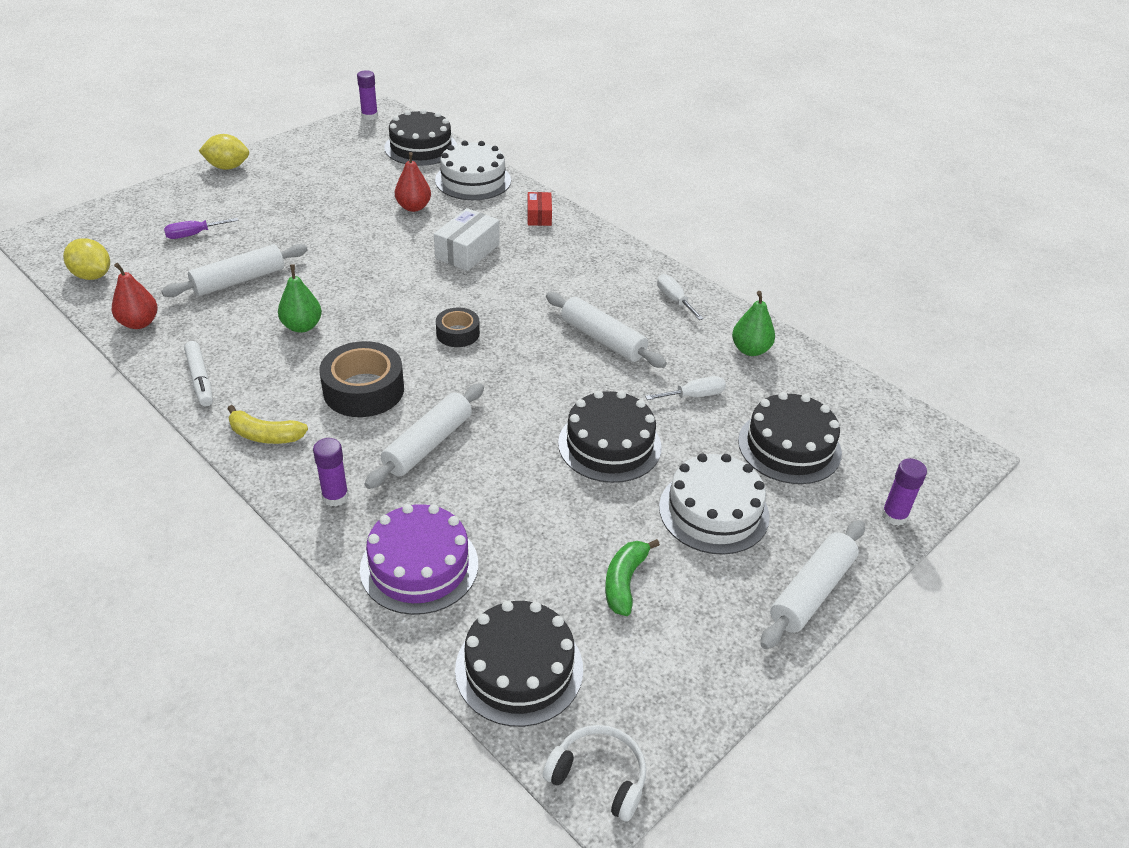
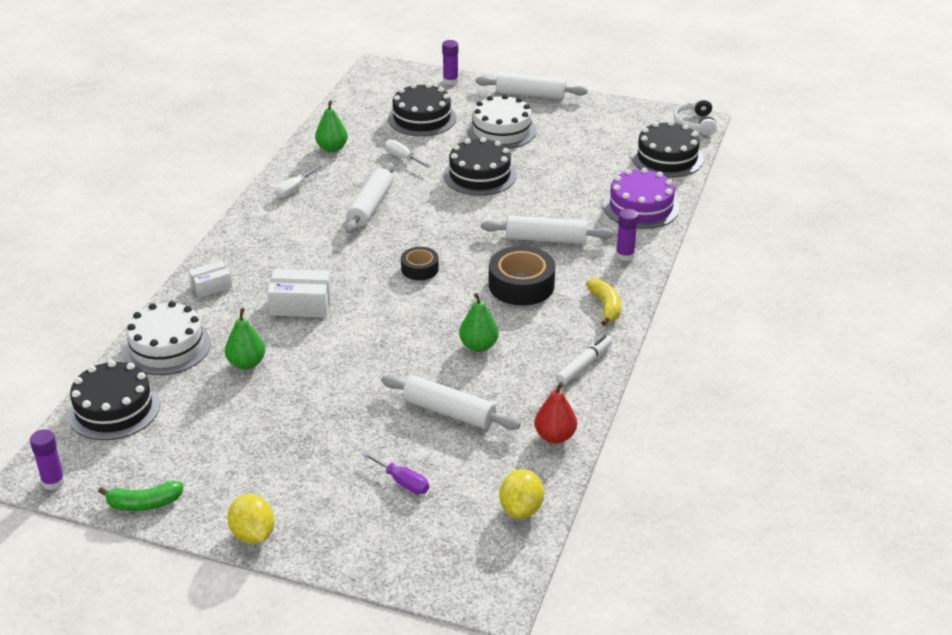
camera: 115 degrees left, 5 degrees down
(413, 207) = (246, 363): red pear -> green pear
(539, 216) = (211, 286): red box -> white box
(624, 582) = (581, 144): green banana -> green banana (144, 504)

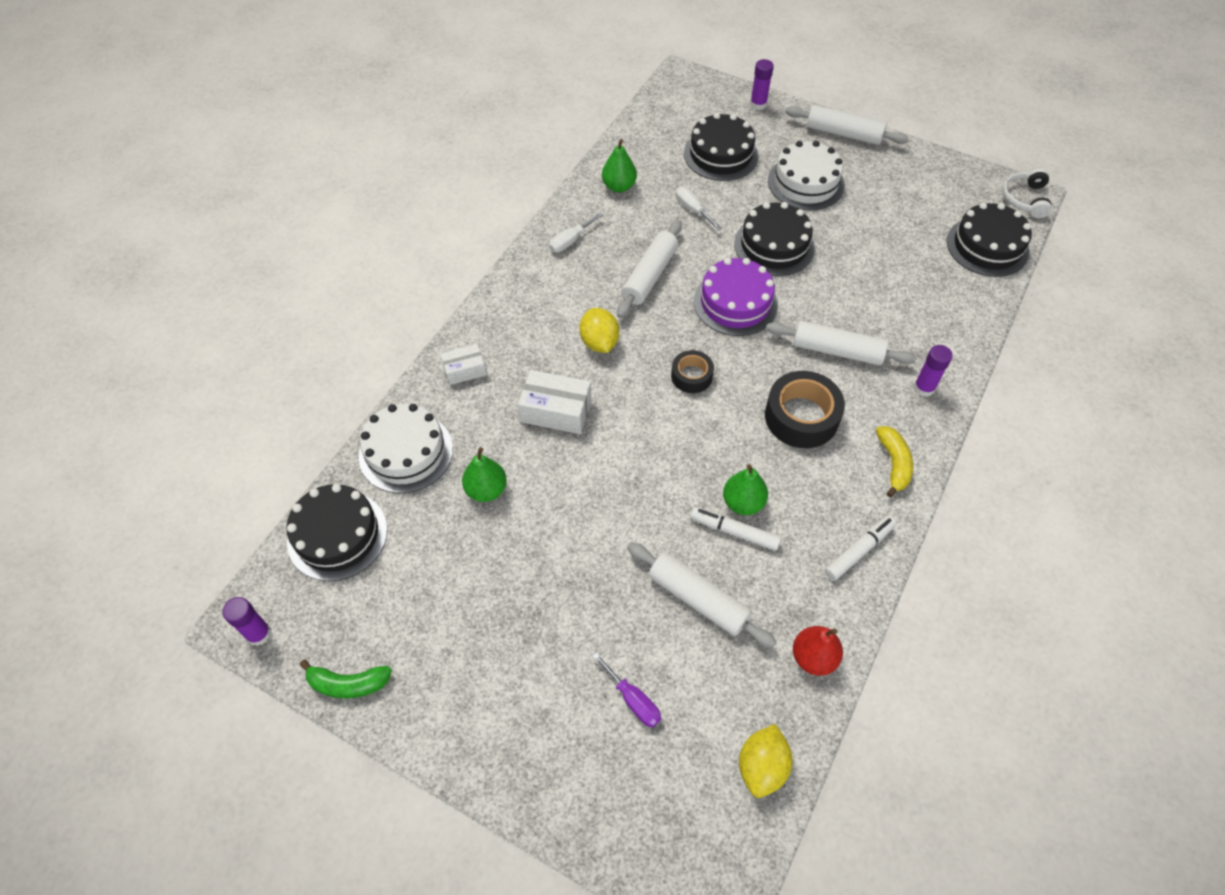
camera: 10 degrees right, 20 degrees up
(253, 534) = (458, 752): yellow lemon -> yellow lemon (599, 342)
(474, 365) = (735, 532): none -> white marker
(641, 207) = (950, 317): purple cake -> purple cake (735, 303)

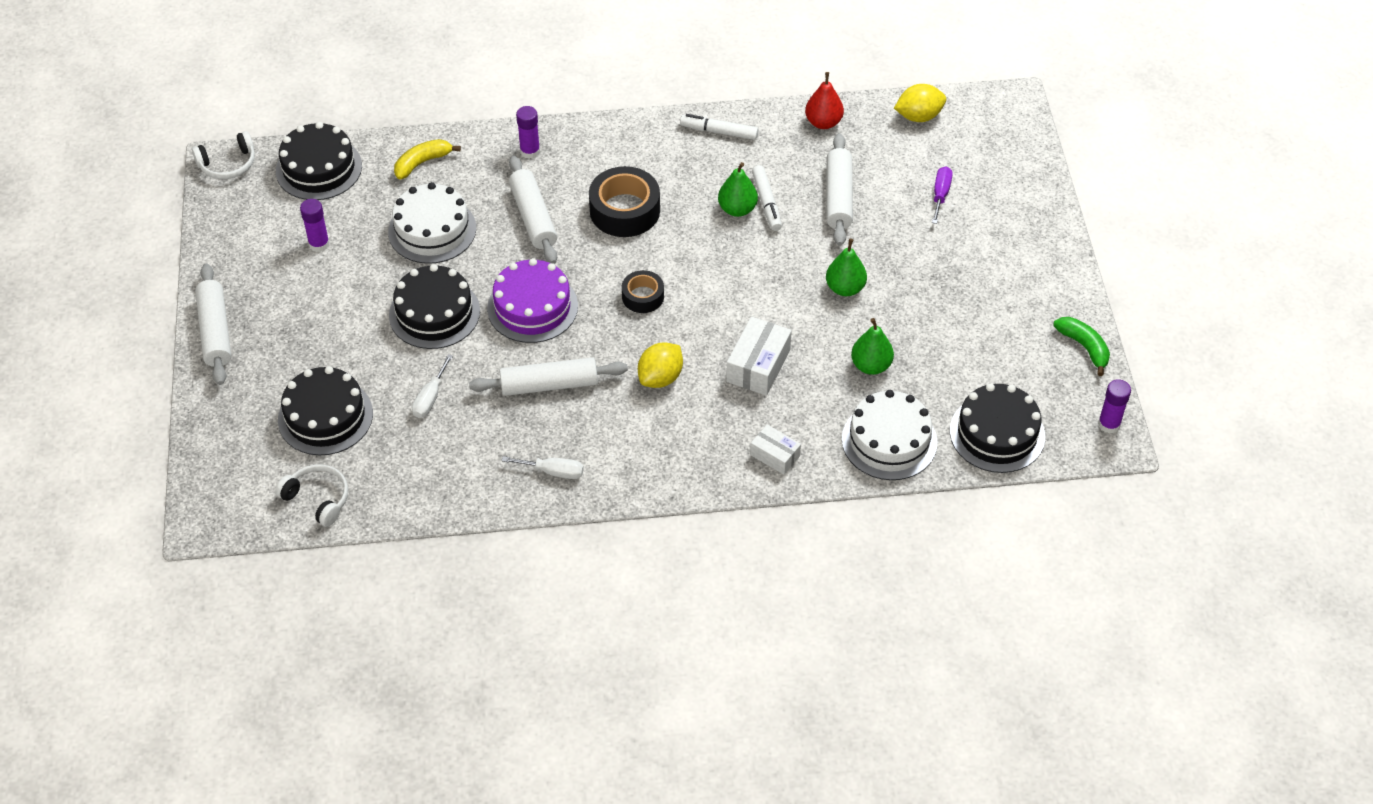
camera: 125 degrees left, 5 degrees down
(556, 411) = (758, 366): white box -> white box turned 45 degrees clockwise
(619, 186) = (441, 476): green pear -> green pear (845, 288)
(654, 126) = (318, 498): none -> white headphones
(758, 104) = (211, 425): purple glue stick -> purple glue stick (319, 244)
(806, 183) = (321, 328): white cake -> white cake (432, 230)
(893, 463) = (623, 142): yellow banana -> yellow banana (422, 163)

